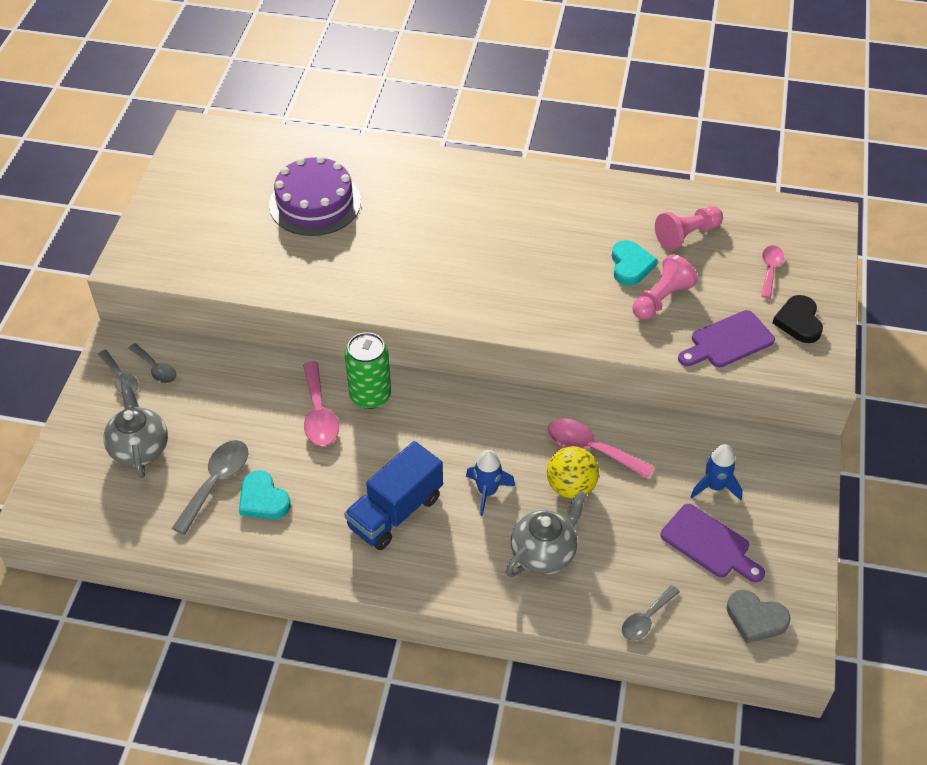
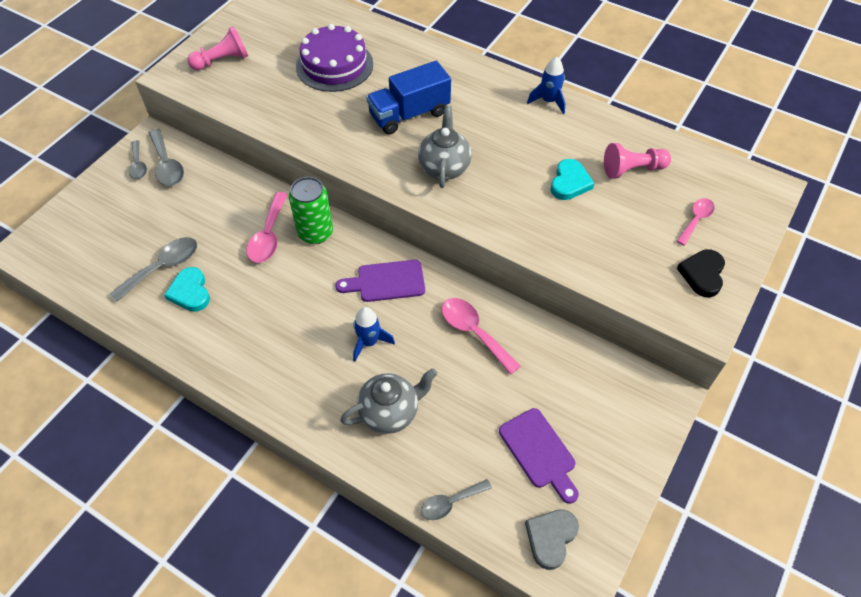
camera: 20 degrees right, 5 degrees up
(140, 449) = (122, 224): grey teapot -> grey teapot (444, 167)
(156, 369) = (167, 165): grey spoon -> grey spoon, size x1.54
(395, 512) = (286, 335): blue truck -> blue truck (409, 114)
(571, 487) = (441, 360): yellow ball -> none
(661, 299) = (583, 219): pink pawn -> pink pawn (222, 61)
(715, 486) = (568, 400): blue rocket -> blue rocket (548, 101)
(728, 341) = (627, 273): purple cutting board -> purple cutting board (386, 281)
(755, 618) = (551, 538): grey heart -> grey heart turned 75 degrees clockwise

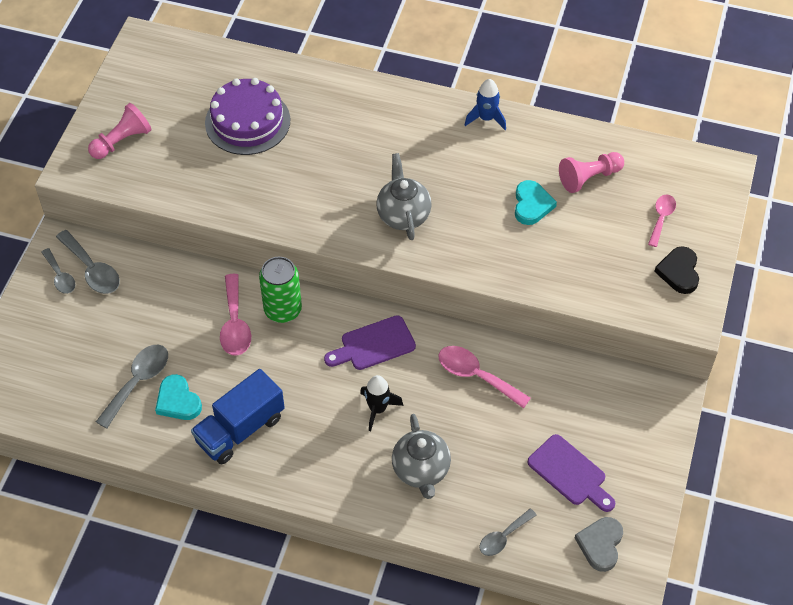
camera: 15 degrees left, 0 degrees up
(369, 342) = (378, 409): blue rocket -> black rocket
(390, 412) = (421, 470): grey teapot -> grey teapot turned 120 degrees clockwise
(409, 114) = (347, 163): blue truck -> blue truck (240, 429)

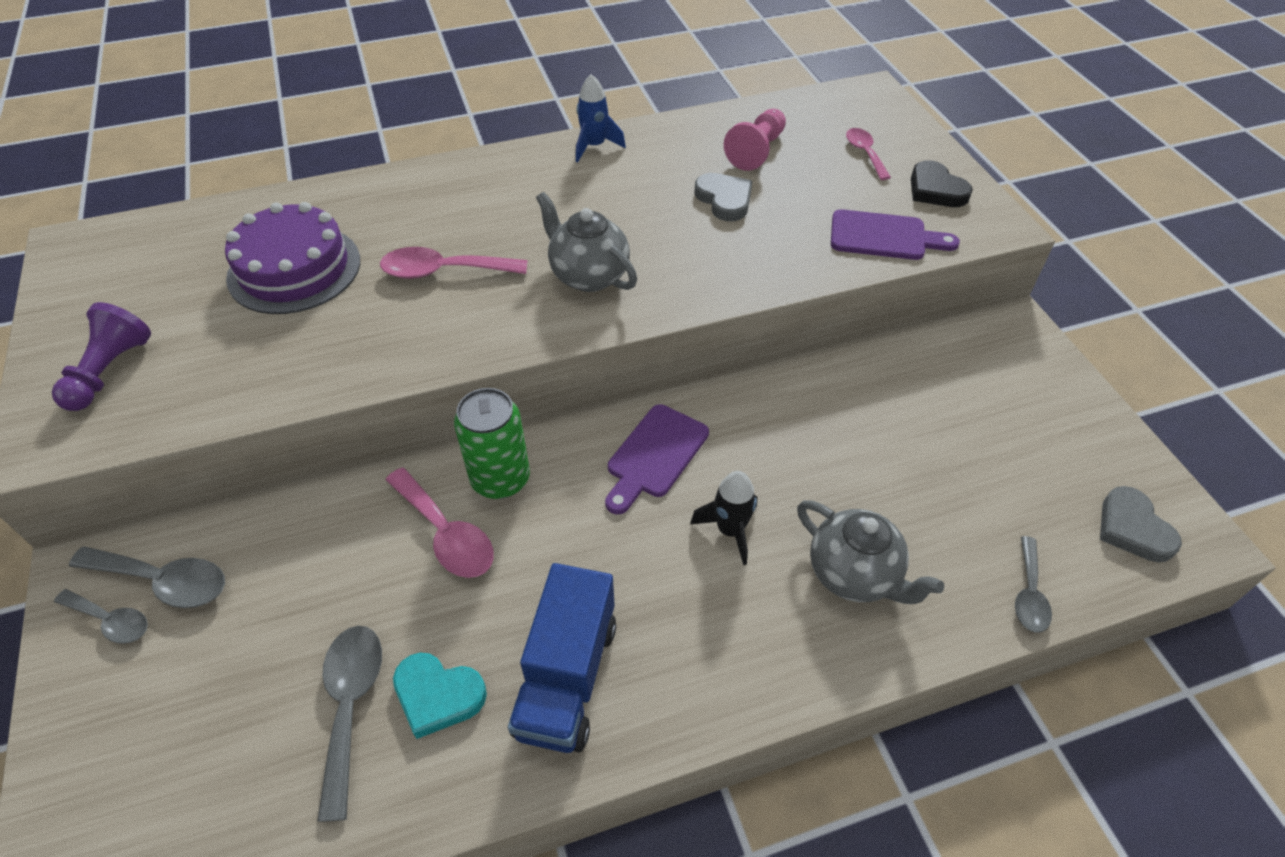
camera: 35 degrees left, 5 degrees down
(122, 141) = (110, 371): pink pawn -> purple pawn
(476, 376) = (806, 422): pink spoon -> pink spoon (444, 271)
(532, 205) = (724, 200): turquoise heart -> grey heart
(570, 473) = (1014, 467): purple cutting board -> purple cutting board (884, 236)

